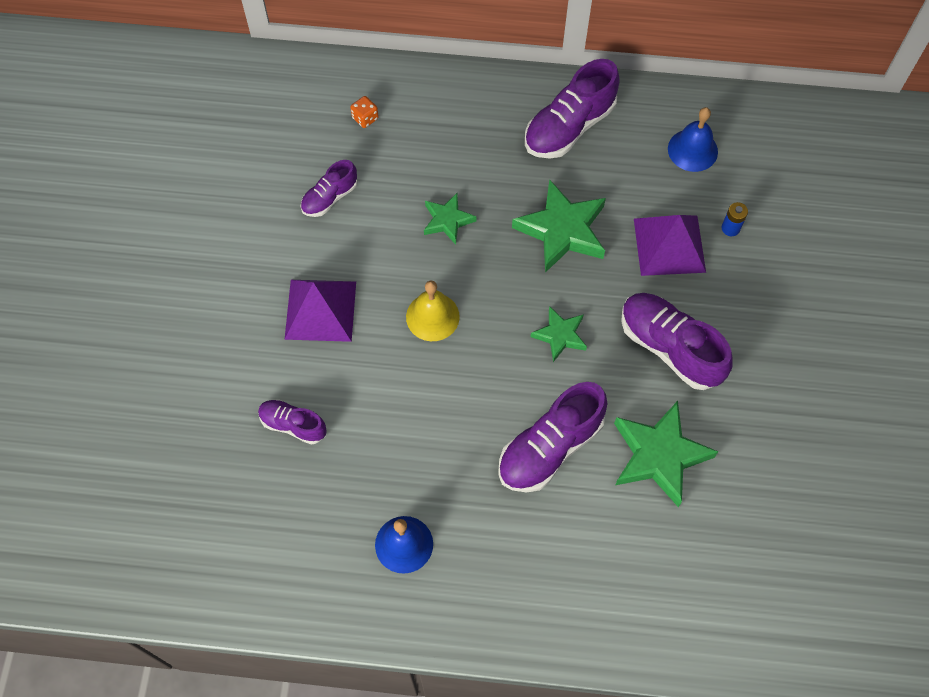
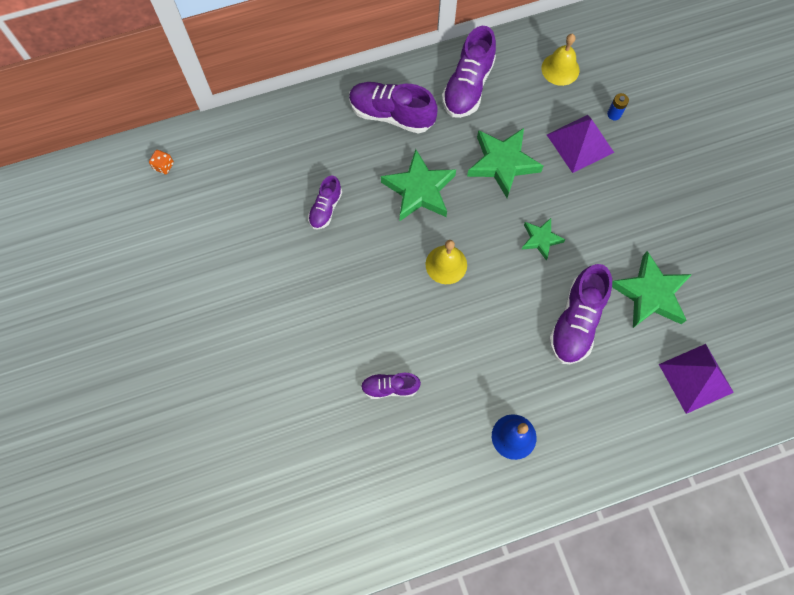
camera: 25 degrees left, 5 degrees up
(320, 310) = (364, 294): purple pyramid -> purple pyramid (696, 378)
(365, 118) = (319, 139): orange dice -> orange dice (164, 166)
(447, 220) = (419, 190): green star -> green star, size x1.77
(670, 347) = (618, 215): purple shoe -> purple shoe (391, 114)
(692, 150) = (560, 69): blue bell -> yellow bell

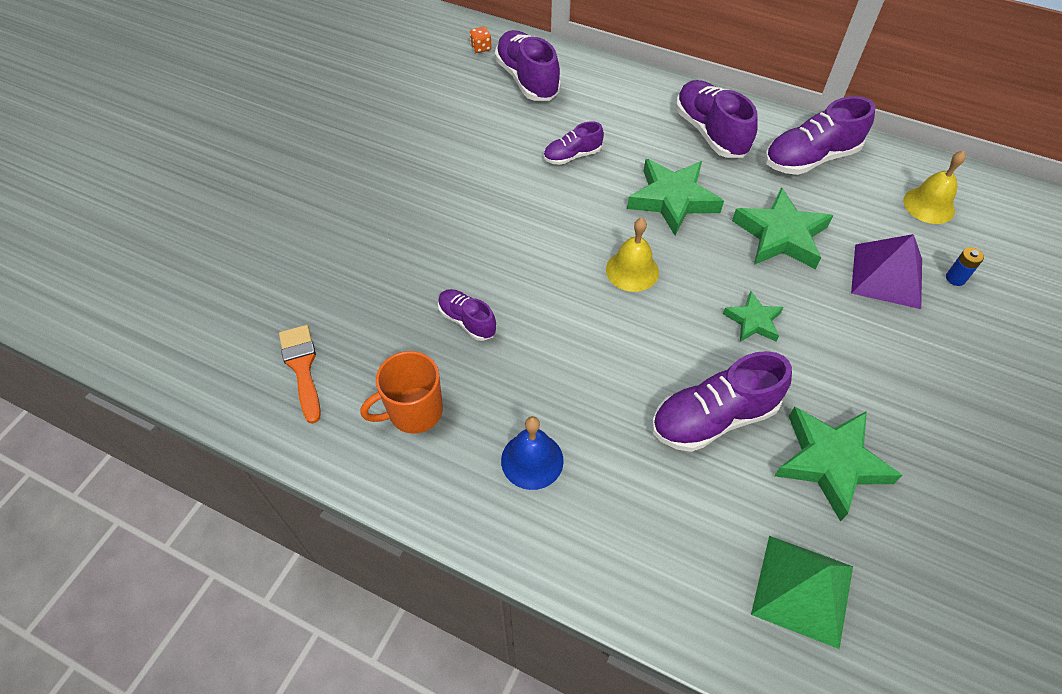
camera: 45 degrees right, 15 degrees down
(228, 168) = (527, 80): none -> purple shoe
(330, 510) = (302, 367): none -> orange brush
(423, 472) = (414, 411): none -> orange mug
(696, 378) = (803, 590): purple pyramid -> green pyramid

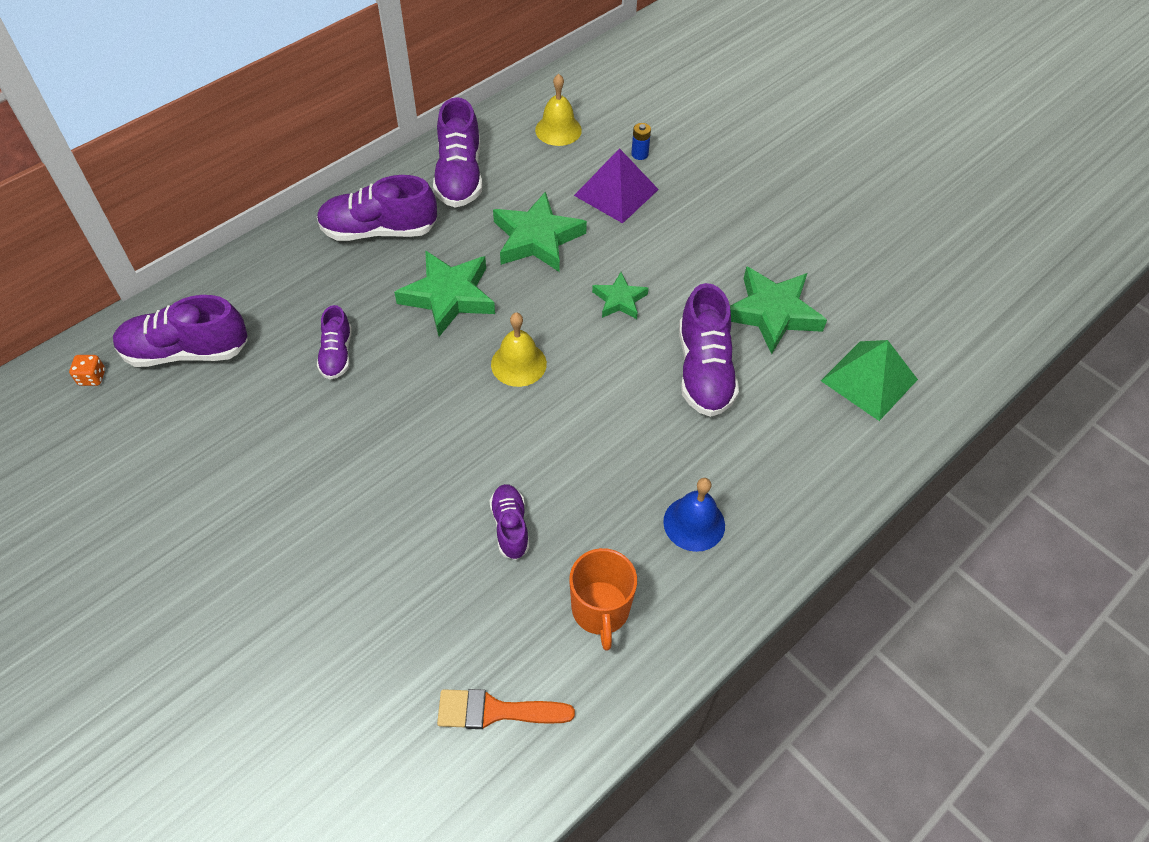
camera: 70 degrees left, 0 degrees up
(467, 321) = (510, 527): purple shoe -> purple shoe turned 105 degrees clockwise

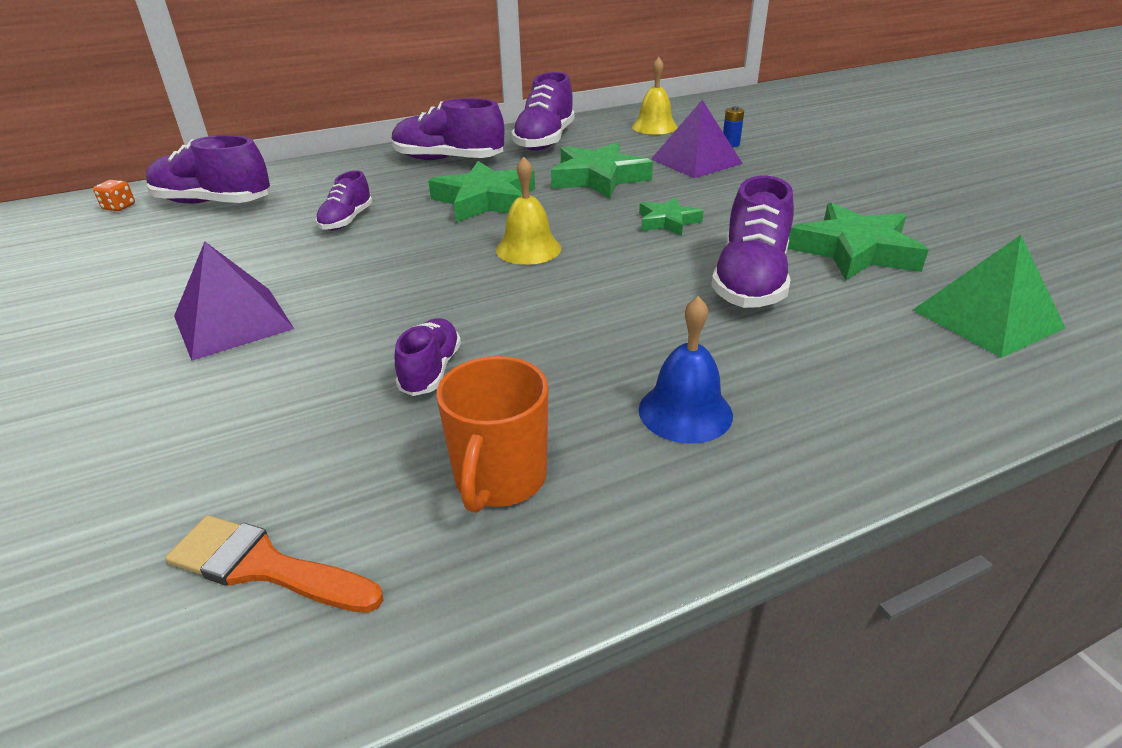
camera: 20 degrees right, 20 degrees down
(326, 511) = (233, 322): none -> purple pyramid

